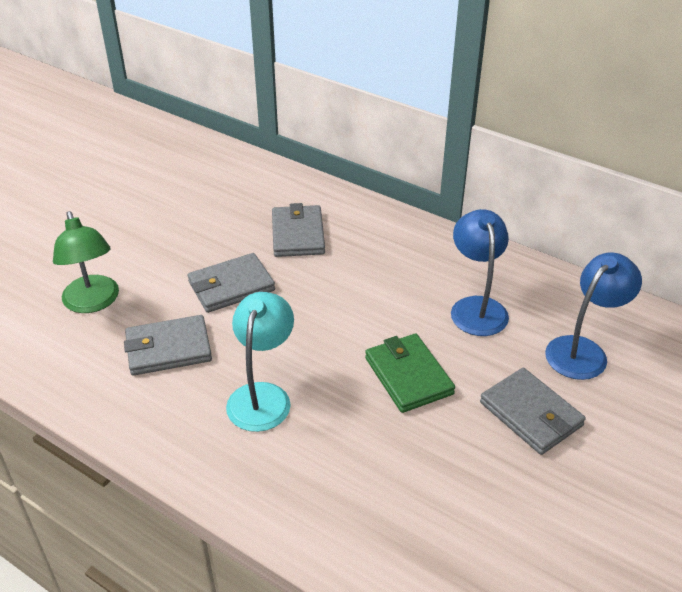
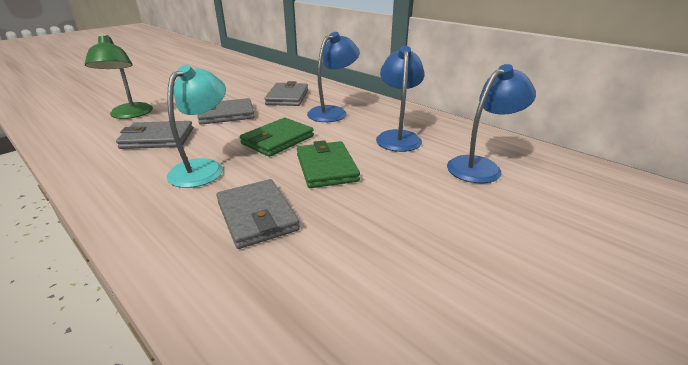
camera: 10 degrees right, 10 degrees down
(327, 332) = (277, 140): none -> green wallet
(376, 263) = (333, 112): none -> blue lamp
(531, 414) = (424, 200): grey wallet -> grey wallet (257, 216)

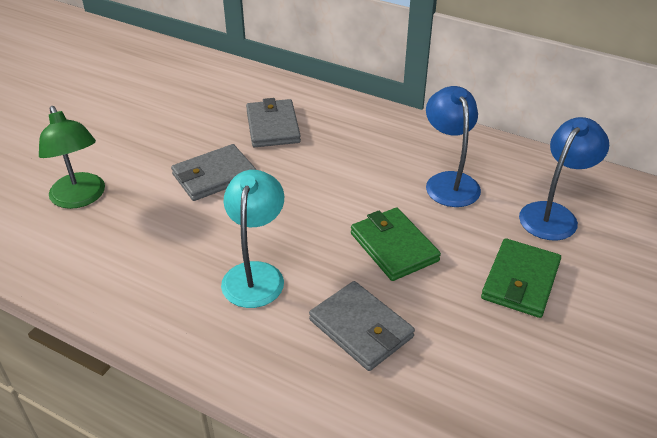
camera: 15 degrees left, 10 degrees up
(157, 138) = (158, 236): grey wallet -> none
(277, 140) = (312, 212): green wallet -> green wallet (520, 281)
(333, 112) = (349, 148): blue lamp -> none

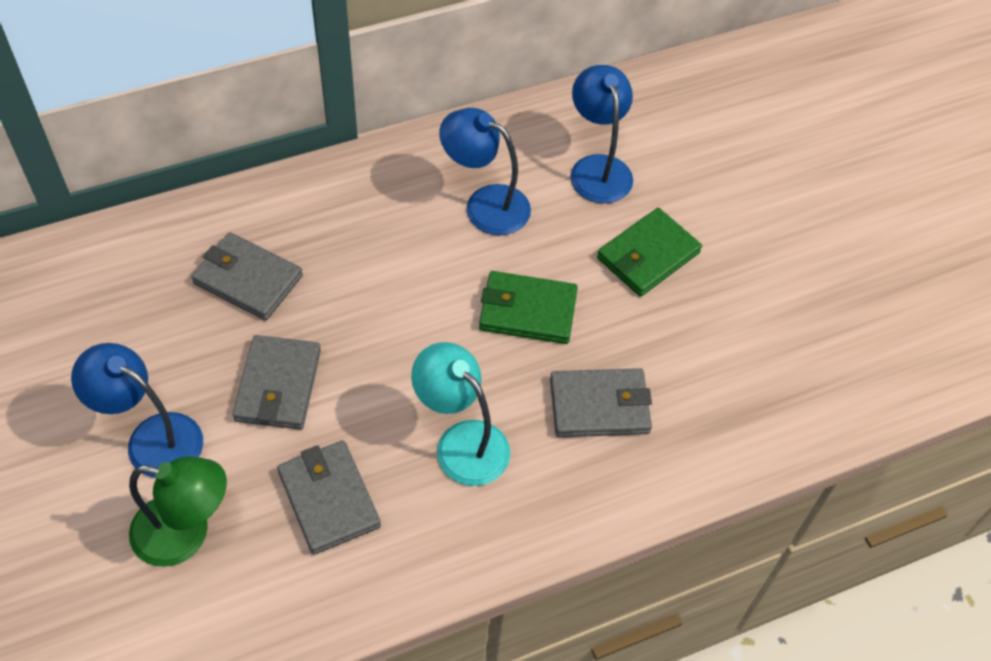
camera: 55 degrees left, 15 degrees up
(132, 152) = (152, 438): none -> blue lamp
(154, 239) = (328, 499): none -> grey wallet
(520, 281) = (648, 256): green wallet -> green wallet turned 75 degrees clockwise

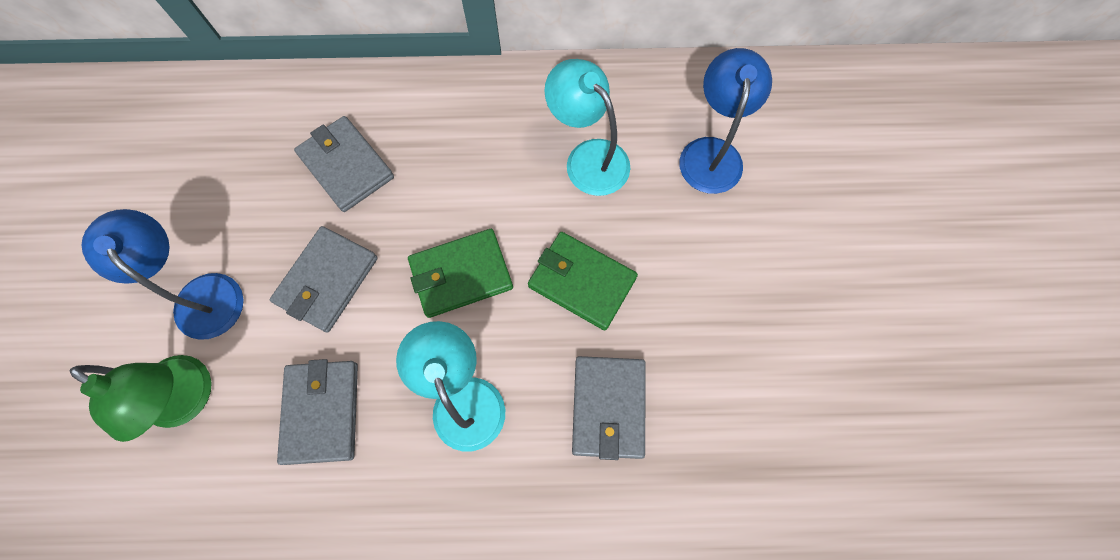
camera: 25 degrees right, 15 degrees up
(485, 204) = (588, 157): blue lamp -> turquoise lamp
(599, 406) = (608, 407): grey wallet -> grey wallet turned 75 degrees clockwise
(648, 256) = (723, 262): green wallet -> green wallet (461, 275)

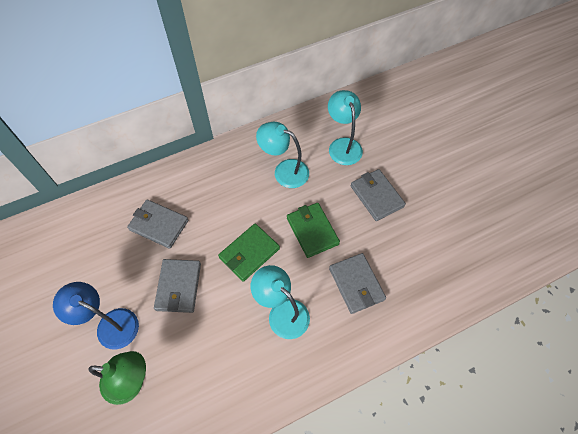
camera: 25 degrees left, 10 degrees down
(321, 412) = (210, 354): grey wallet -> grey wallet (376, 196)
(581, 282) = (312, 231): green wallet -> green wallet turned 60 degrees clockwise
(711, 152) = (343, 145): blue lamp -> turquoise lamp

